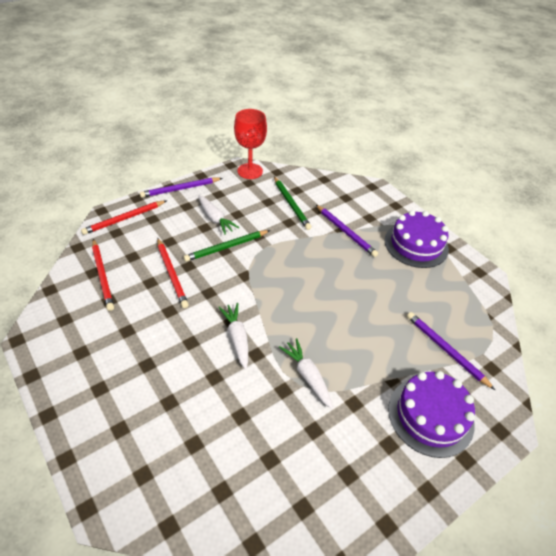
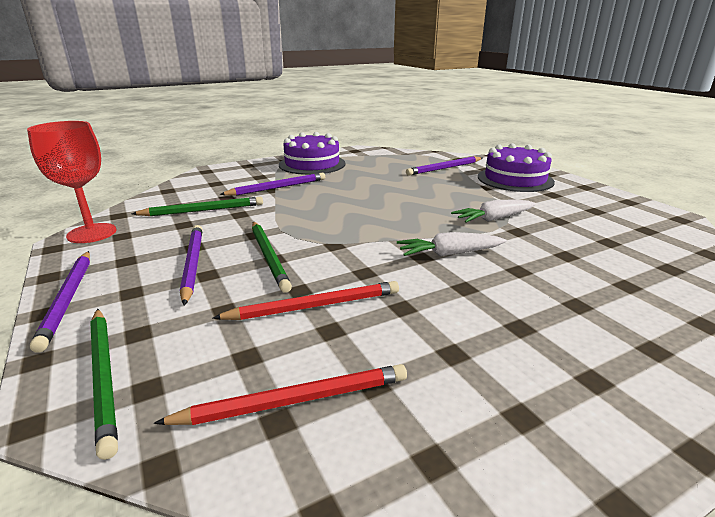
camera: 80 degrees left, 20 degrees down
(124, 219) = (104, 376): red pencil -> green pencil
(215, 219) = (192, 264): white carrot -> purple pencil

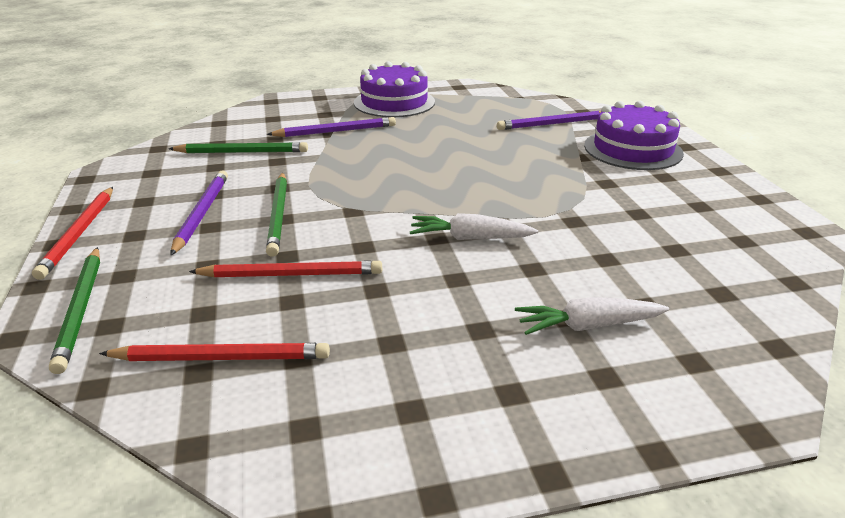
camera: 15 degrees right, 5 degrees up
(68, 299) = (80, 233): purple pencil -> red pencil
(92, 233) = (125, 166): red goblet -> none
(493, 219) = (557, 201): white carrot -> white carrot (587, 326)

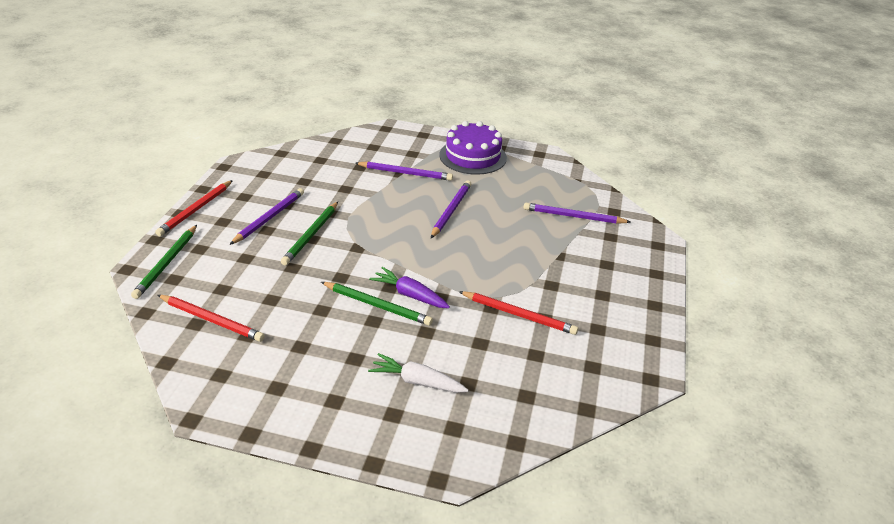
camera: 25 degrees right, 5 degrees up
(242, 152) = (329, 173): green pencil -> green pencil (377, 305)
(291, 274) = (284, 281): red pencil -> red pencil (519, 315)
(424, 150) = (451, 211): none -> purple pencil
(470, 238) = (410, 295): white carrot -> purple carrot
(633, 149) = (608, 262): purple cake -> none

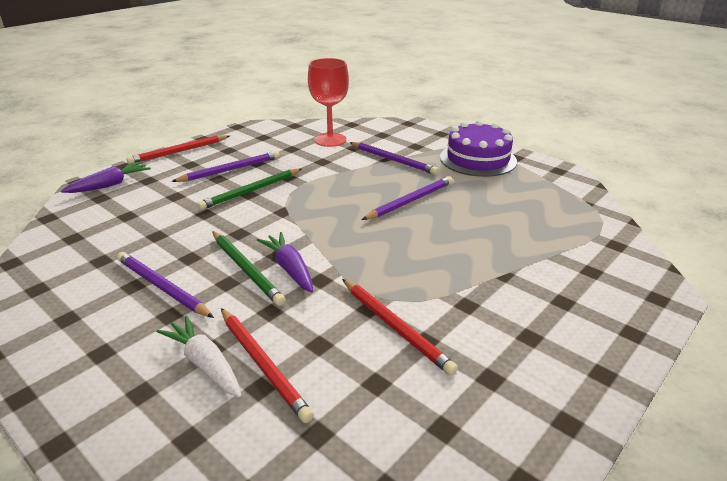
camera: 30 degrees right, 5 degrees down
(167, 263) = (110, 185): green pencil -> purple carrot
(212, 320) = (88, 238): red pencil -> red pencil (263, 364)
(331, 163) = (330, 140): none -> red goblet
(573, 216) = (555, 238): purple pencil -> purple pencil (162, 287)

